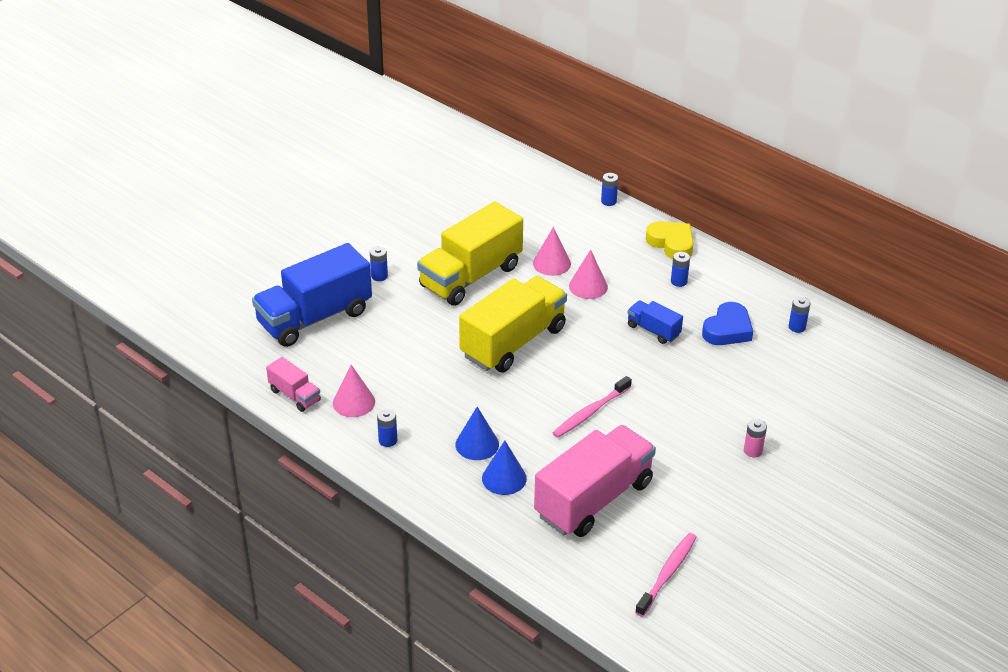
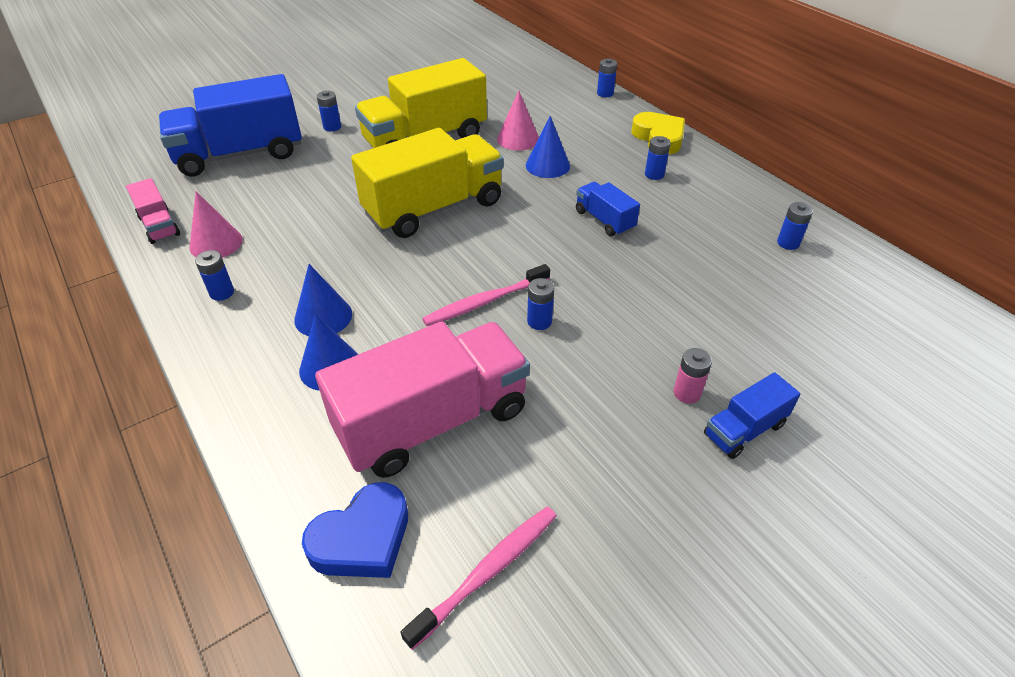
camera: 15 degrees right, 5 degrees up
(588, 286) = (547, 165): pink cone -> blue cone
(636, 420) = (539, 321): none -> blue battery
(727, 329) = (697, 233): blue heart -> blue heart (362, 538)
(795, 467) = (744, 430): none -> blue truck

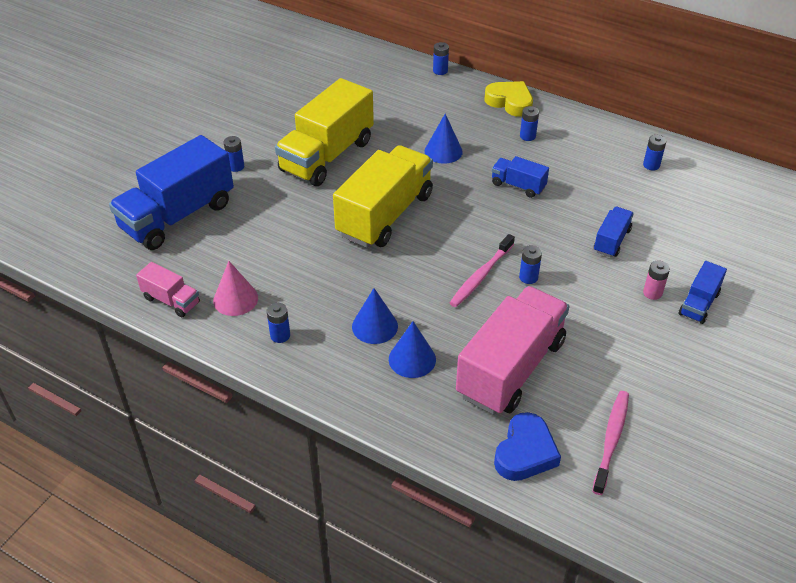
camera: 25 degrees left, 0 degrees up
(518, 139) = (402, 134): pink cone -> none
(676, 312) = (611, 240): none -> blue truck

